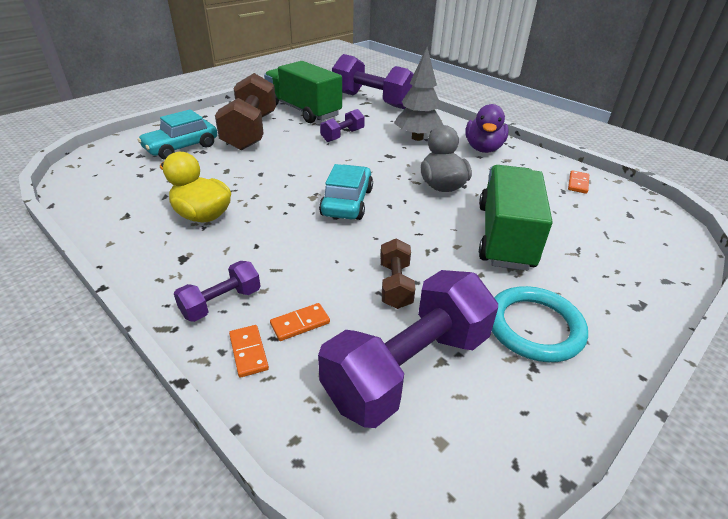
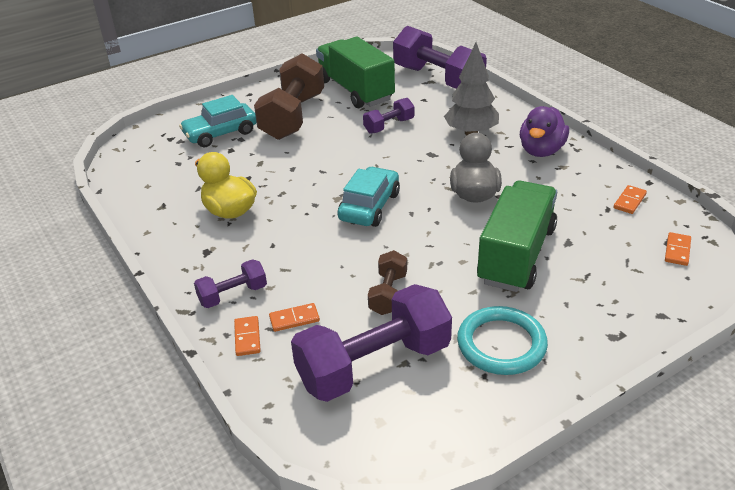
camera: 15 degrees right, 0 degrees up
(642, 221) = (677, 250): none -> orange domino

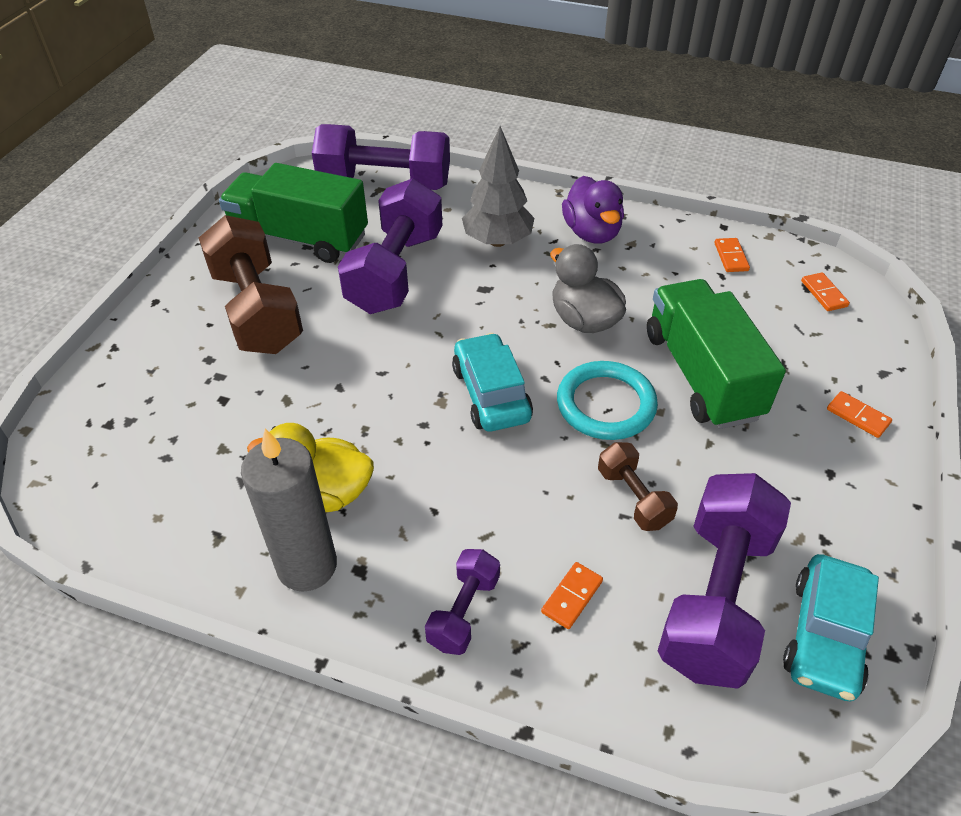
camera: 40 degrees left, 10 degrees up
(185, 237) = (307, 566): none -> grey candle
(220, 133) = (180, 381): turquoise car -> turquoise car (825, 636)
(247, 337) = (547, 659): orange domino -> orange domino (858, 416)
(389, 126) = (395, 271): purple dumbbell -> purple dumbbell, size x2.02
(501, 344) = (799, 490): turquoise ring -> turquoise ring (606, 404)

